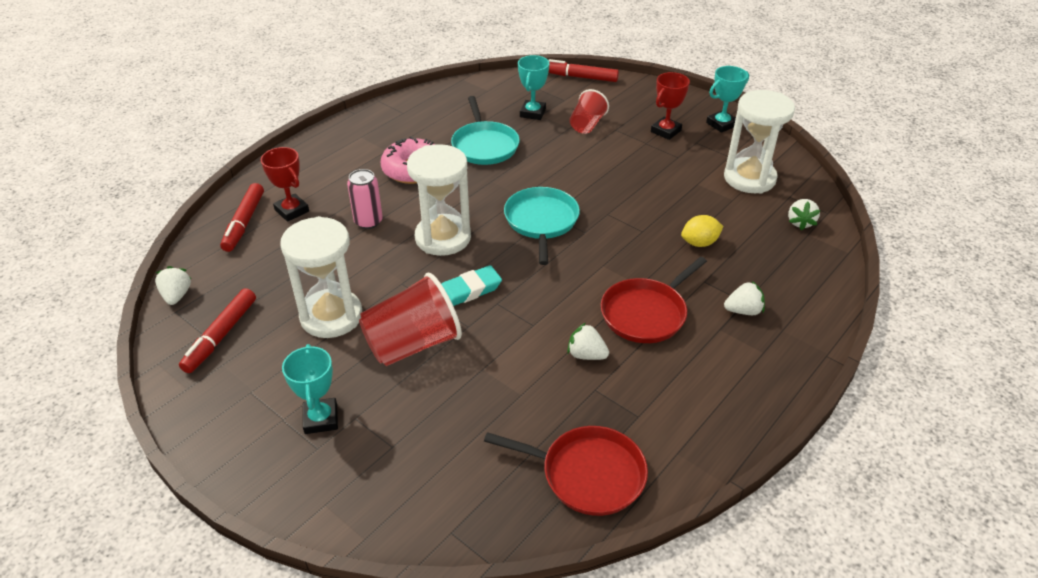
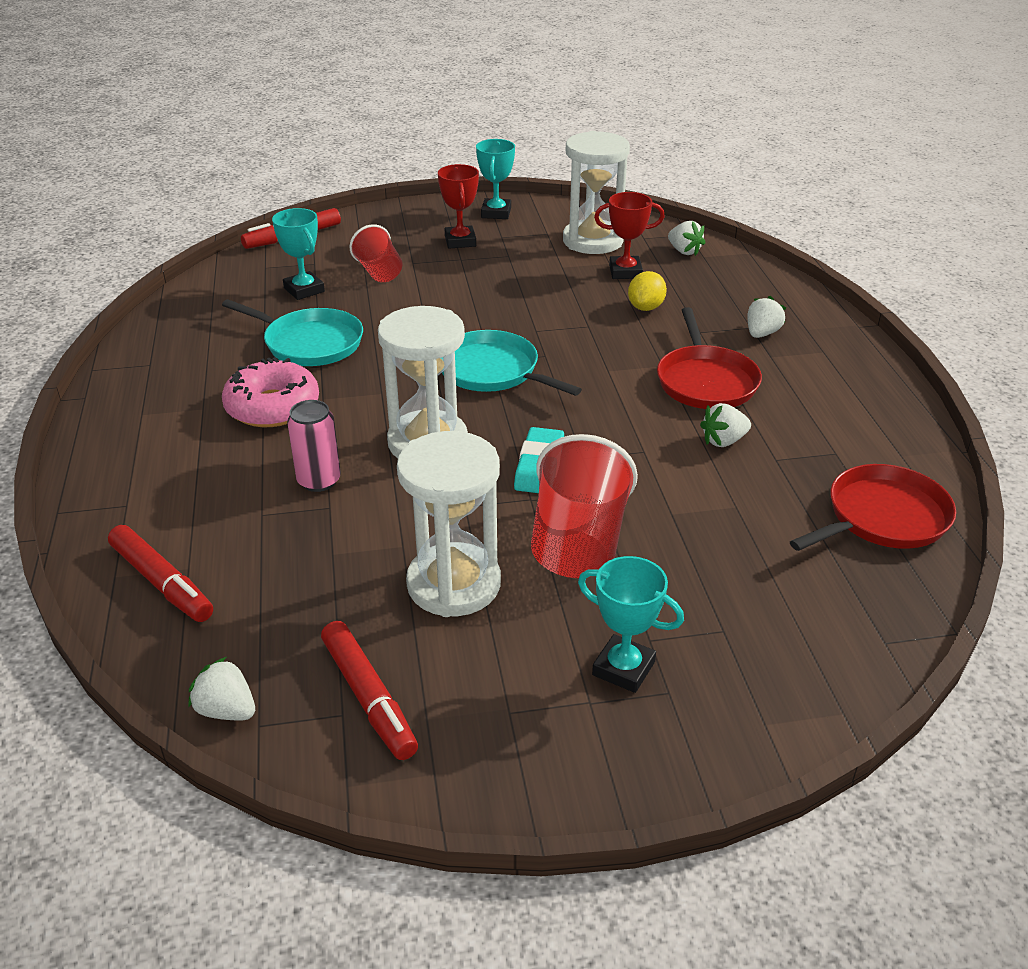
camera: 50 degrees left, 5 degrees down
(292, 211) = (202, 531): red trophy -> red trophy (625, 272)

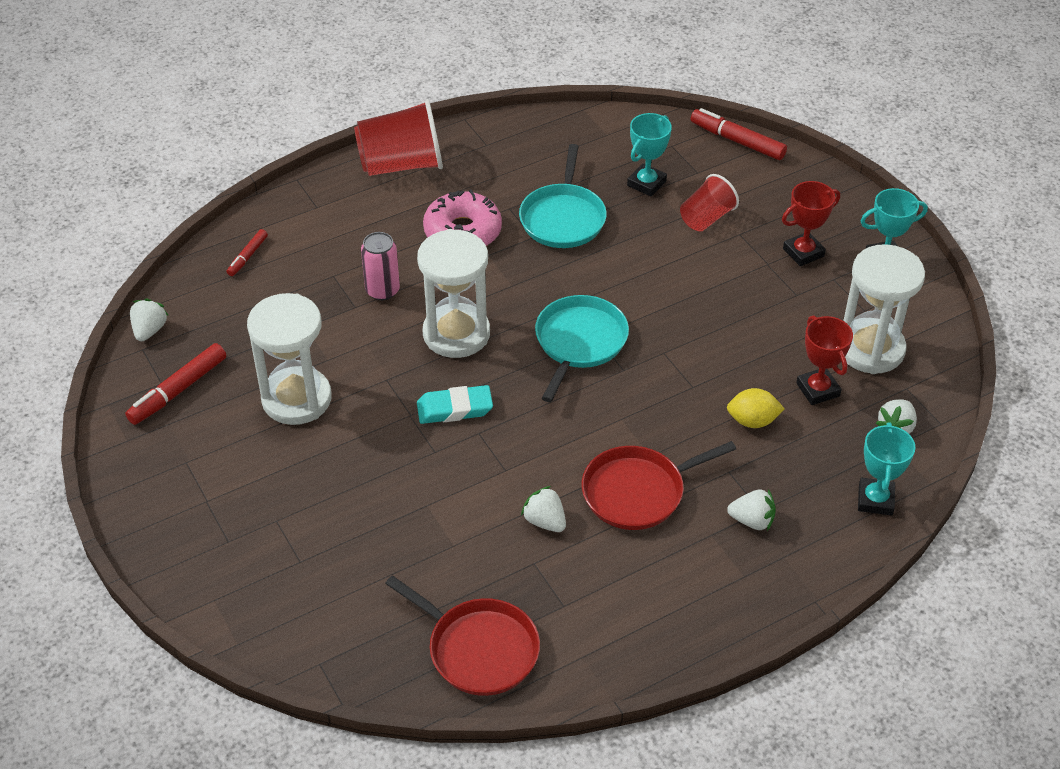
camera: 70 degrees right, 10 degrees up
(162, 582) = (247, 256): red marker -> red marker, size x0.58
(578, 543) = (367, 456): red cup -> red cup (401, 165)
(623, 668) = (243, 511): turquoise trophy -> turquoise trophy (875, 500)

